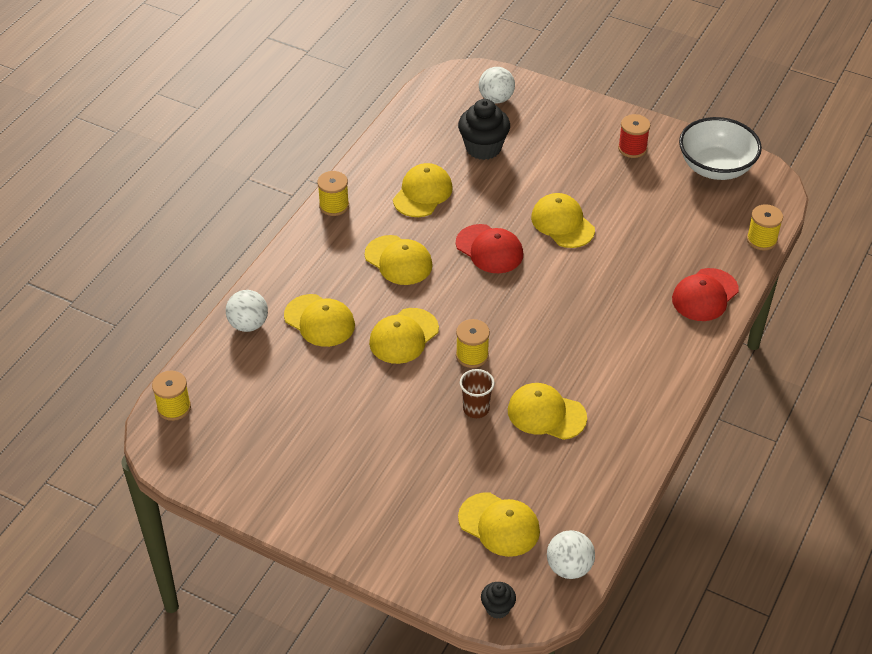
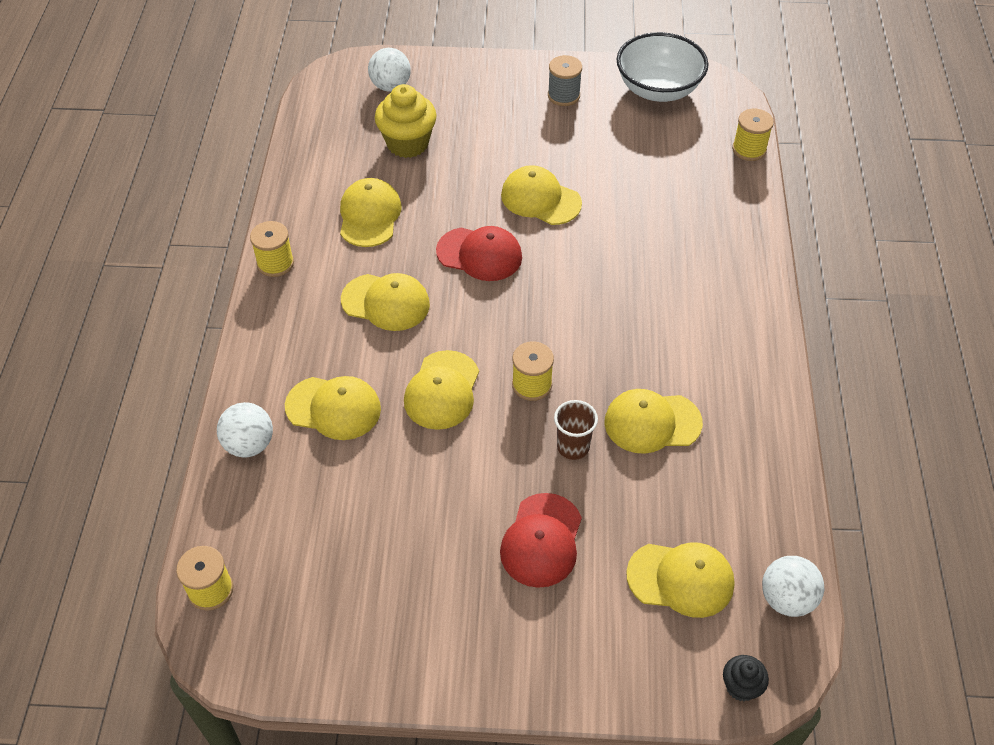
camera: 25 degrees left, 5 degrees up
(483, 148) = (407, 143): black cupcake -> yellow cupcake
(632, 148) = (563, 95): red spool -> grey spool
(705, 295) = (731, 227): red cap -> red cap (541, 540)

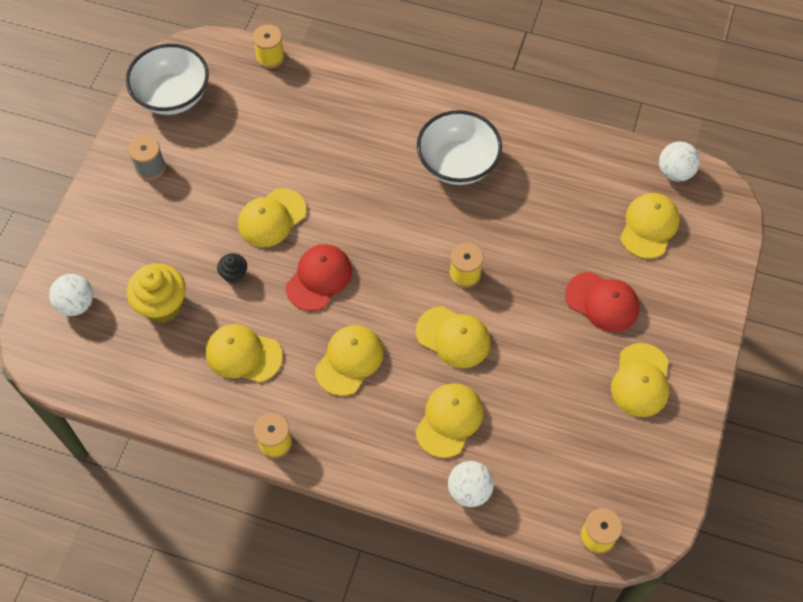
camera: 75 degrees left, 10 degrees up
(573, 447) = (528, 261): brown cup -> none
(652, 423) = (520, 205): yellow cap -> yellow cap (641, 380)
(685, 347) = (458, 163): none -> white bowl
(741, 686) = (730, 217): black cupcake -> black cupcake (234, 275)

